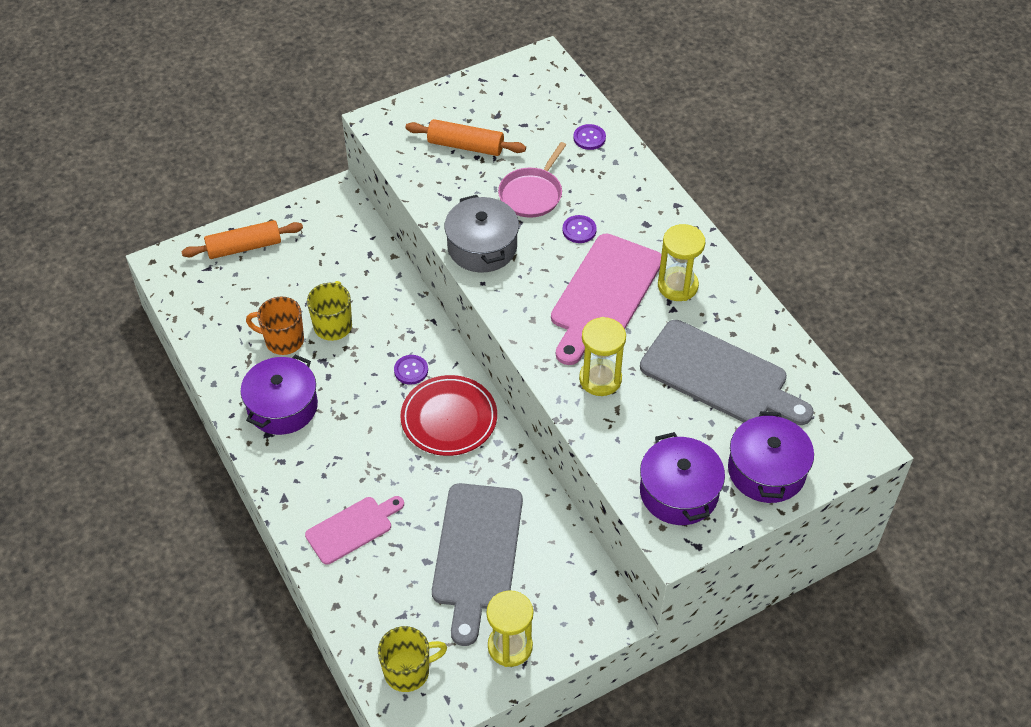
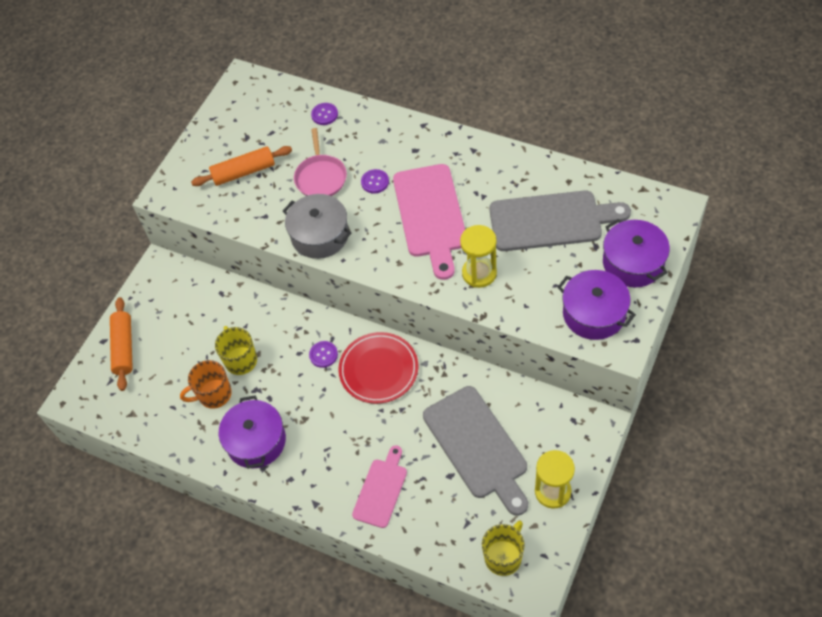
camera: 30 degrees left, 5 degrees up
(244, 247) = (124, 348): orange rolling pin -> orange rolling pin turned 45 degrees counterclockwise
(677, 286) = (472, 179): yellow hourglass -> none

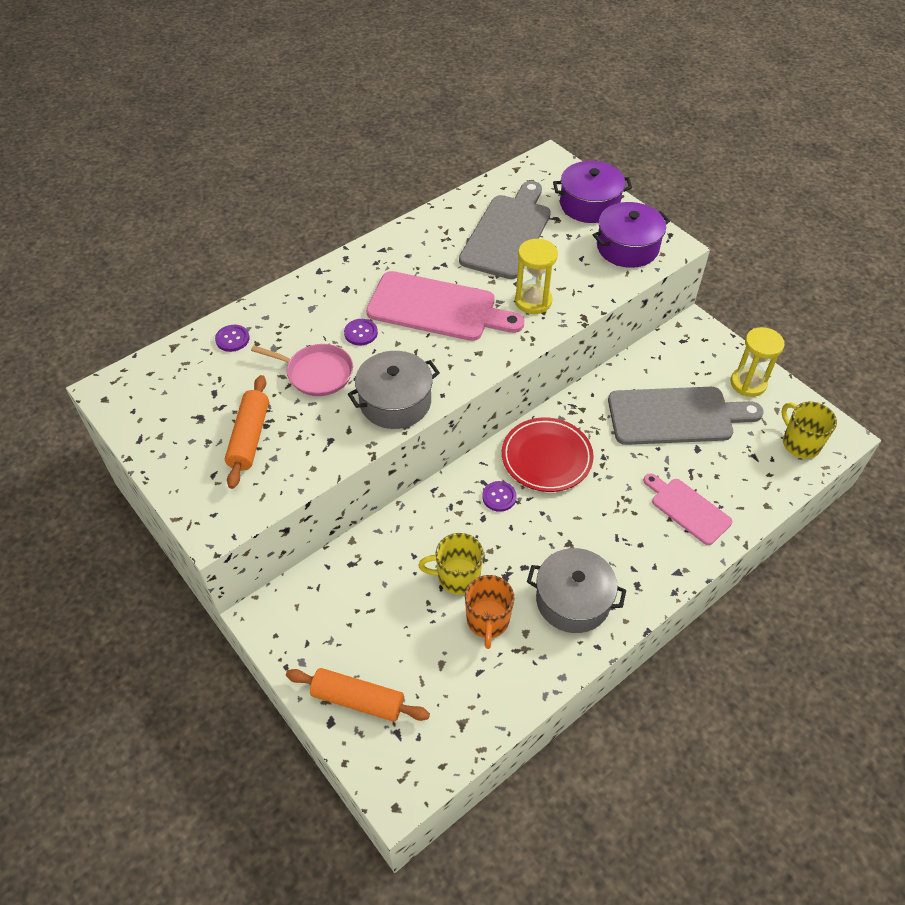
camera: 70 degrees left, 5 degrees down
(256, 441) = (573, 600): purple pot -> grey pot

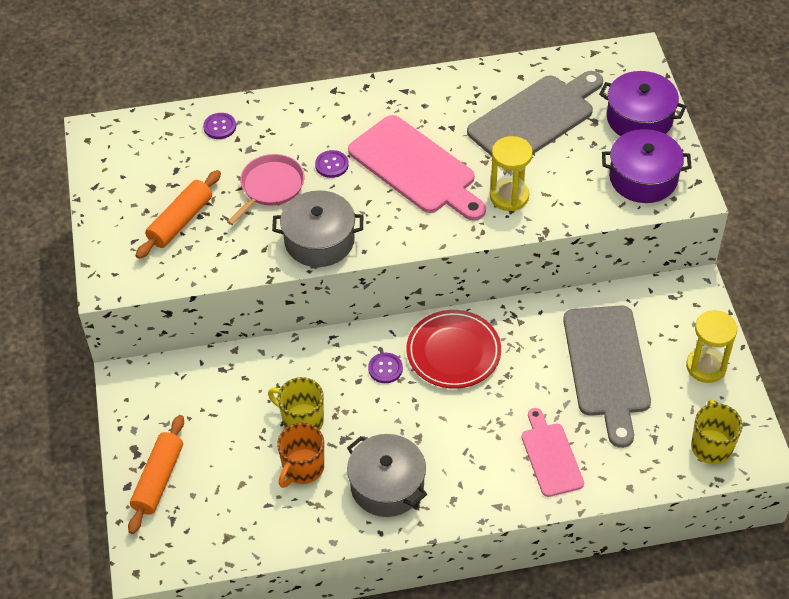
camera: 30 degrees right, 0 degrees up
(316, 373) = (270, 187): pink pan -> pink pan turned 105 degrees counterclockwise
(358, 699) = (158, 479): orange rolling pin -> orange rolling pin turned 60 degrees clockwise
(676, 416) = (607, 367): grey cutting board -> grey cutting board turned 60 degrees clockwise

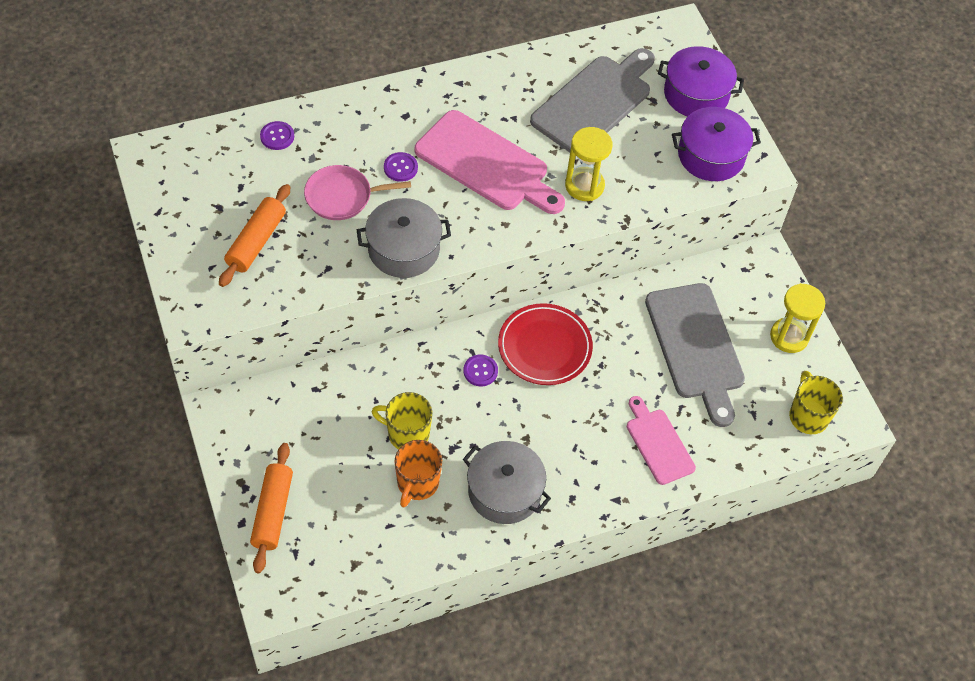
camera: 15 degrees left, 5 degrees up
(270, 187) = (342, 196): pink pan -> pink pan turned 120 degrees counterclockwise

